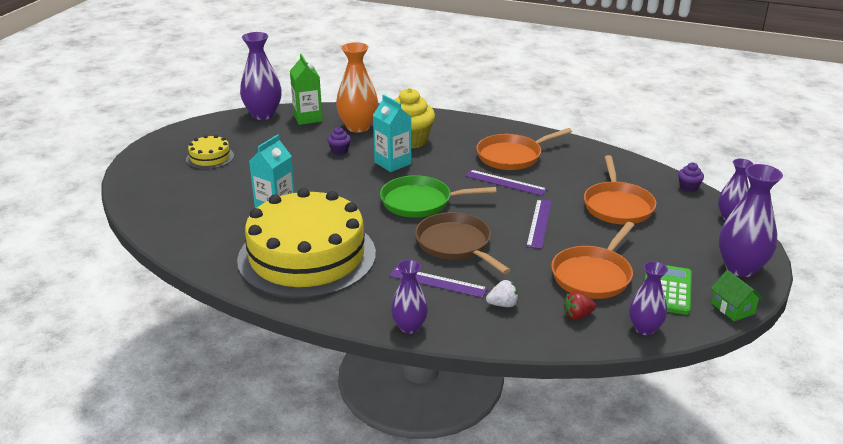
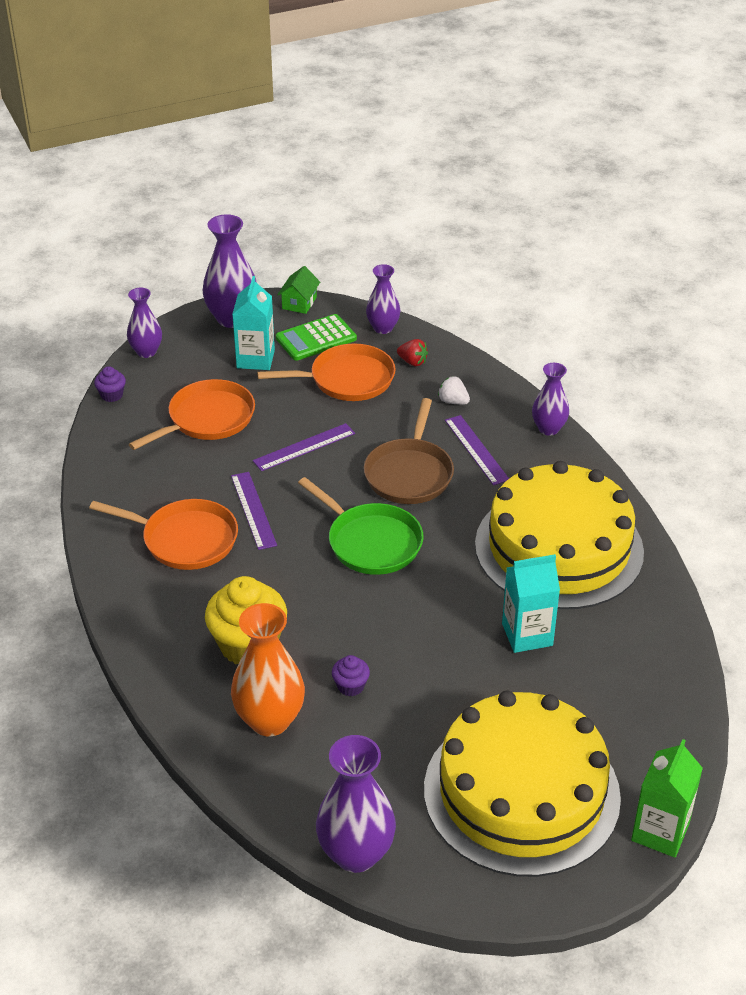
camera: 135 degrees left, 10 degrees up
(210, 157) = (521, 792): yellow cake -> yellow cake, size x2.43
(308, 118) = (307, 794): green carton -> green carton (660, 832)
(392, 163) = (320, 619): turquoise carton -> turquoise carton (255, 359)

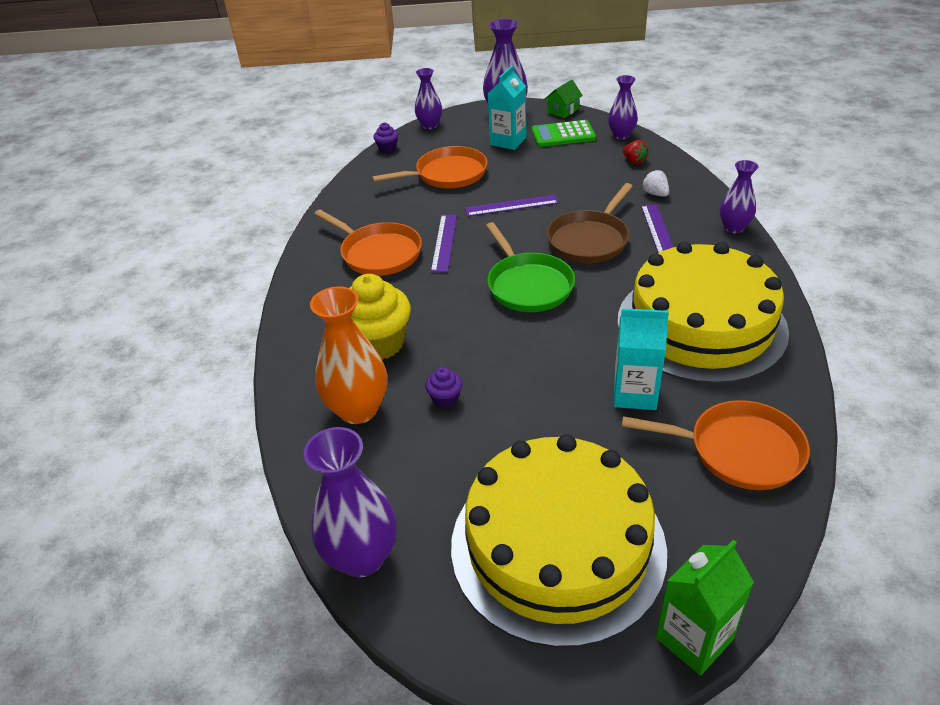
camera: 25 degrees right, 0 degrees up
(347, 379) = (573, 165): orange pan -> orange pan (739, 450)

